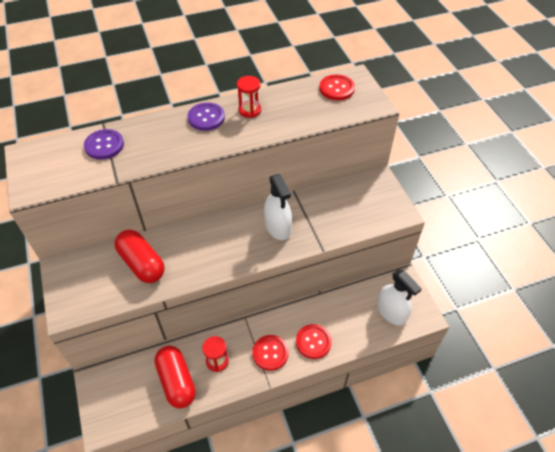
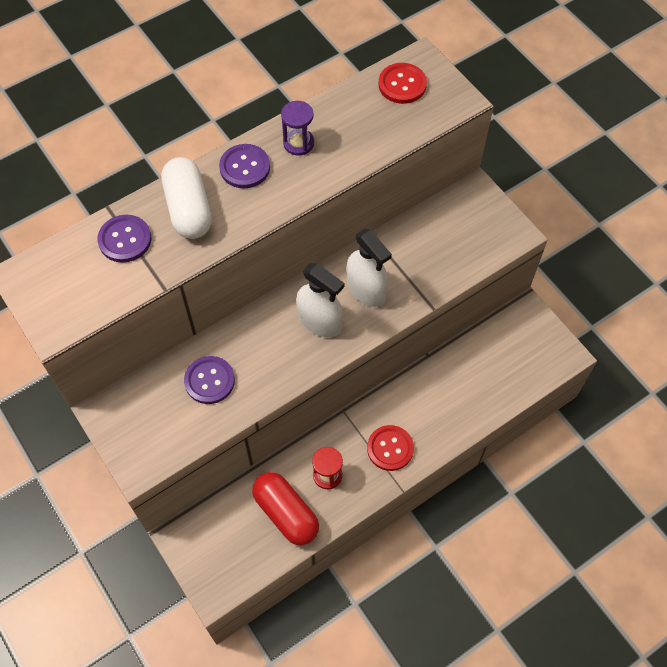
camera: 15 degrees left, 10 degrees up
(142, 264) = (209, 381): red capsule -> purple button
(156, 135) = (189, 209): none -> white capsule
(250, 110) = (298, 143): red hourglass -> purple hourglass
(313, 342) = (438, 421): red button -> none
(391, 312) = (523, 359): white spray bottle -> white spray bottle (319, 321)

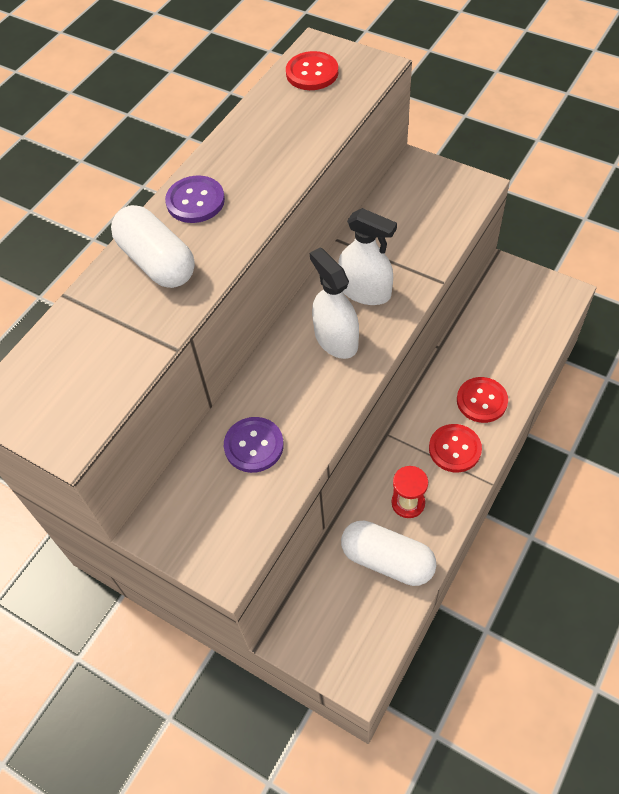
camera: 20 degrees left, 5 degrees down
(125, 240) = (102, 319): purple button -> none
(286, 513) = (387, 560): red capsule -> white capsule
(298, 143) = (239, 159): purple hourglass -> none
(319, 321) = (336, 339): white spray bottle -> white spray bottle turned 135 degrees counterclockwise
(436, 418) = (481, 401): none -> red button

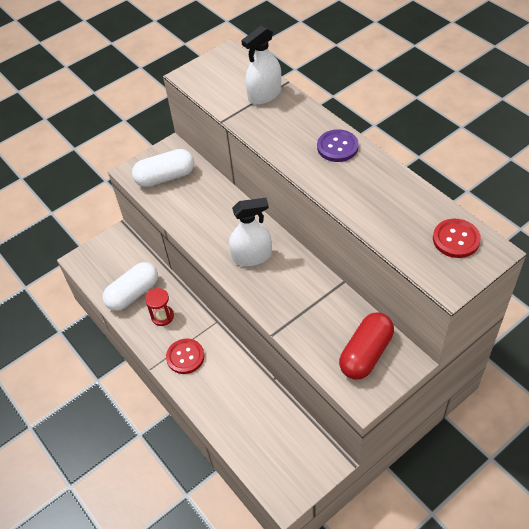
camera: 110 degrees right, 5 degrees down
(157, 261) = (292, 122): white capsule -> white capsule (165, 177)
(254, 446) = (196, 198): purple button -> none
(365, 291) = (285, 284): white spray bottle -> white spray bottle (264, 94)
(424, 197) = (366, 354): none -> red capsule
(481, 401) = (214, 389): red button -> none

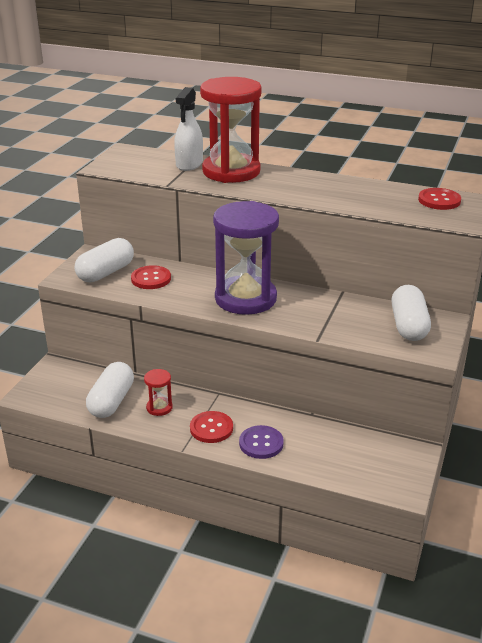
camera: 35 degrees left, 20 degrees down
(194, 199) = (151, 279): none -> red button
(252, 256) = (245, 298): white spray bottle -> purple hourglass
(293, 119) = (231, 171): none -> red hourglass
(337, 147) = (288, 177): purple button -> purple button (261, 443)
(366, 354) = (408, 326): red capsule -> white capsule

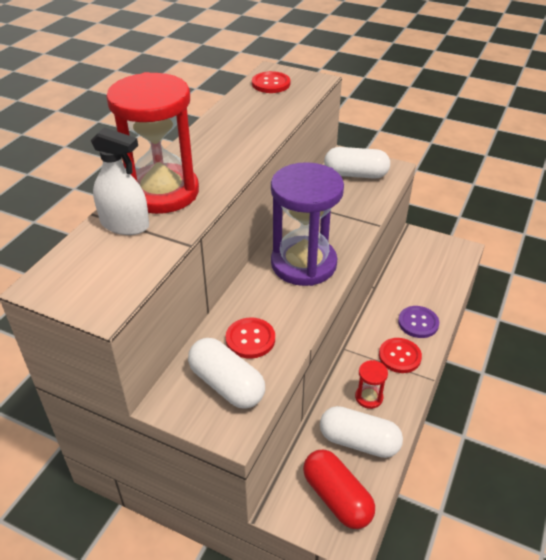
camera: 85 degrees left, 10 degrees up
(60, 390) = (337, 497): none -> red capsule

